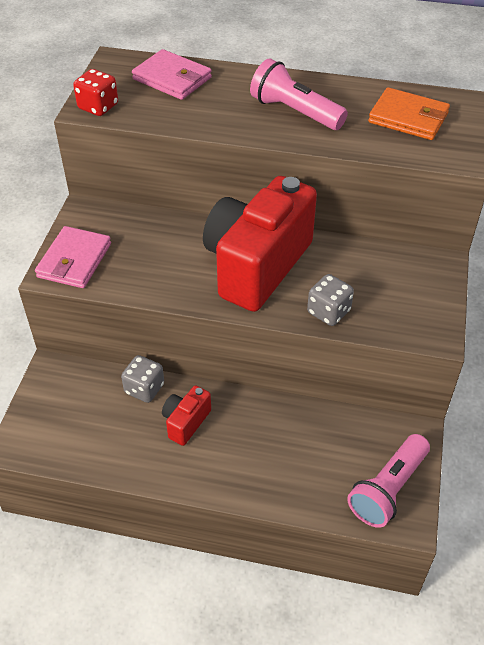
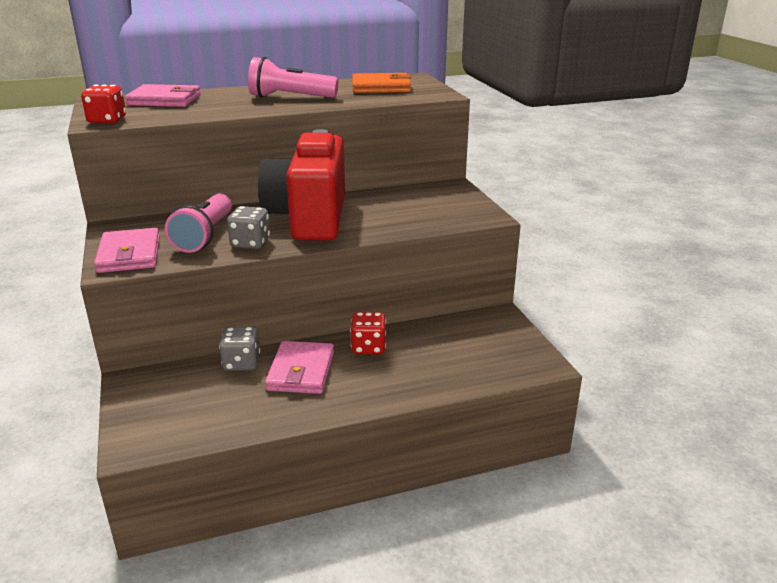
camera: 30 degrees left, 20 degrees down
(186, 422) = (301, 371): red camera -> pink wallet
(261, 419) = (368, 347): none -> red dice
(328, 312) = (394, 226): grey dice -> grey dice (250, 243)
(388, 489) = (511, 352): pink flashlight -> pink flashlight (205, 236)

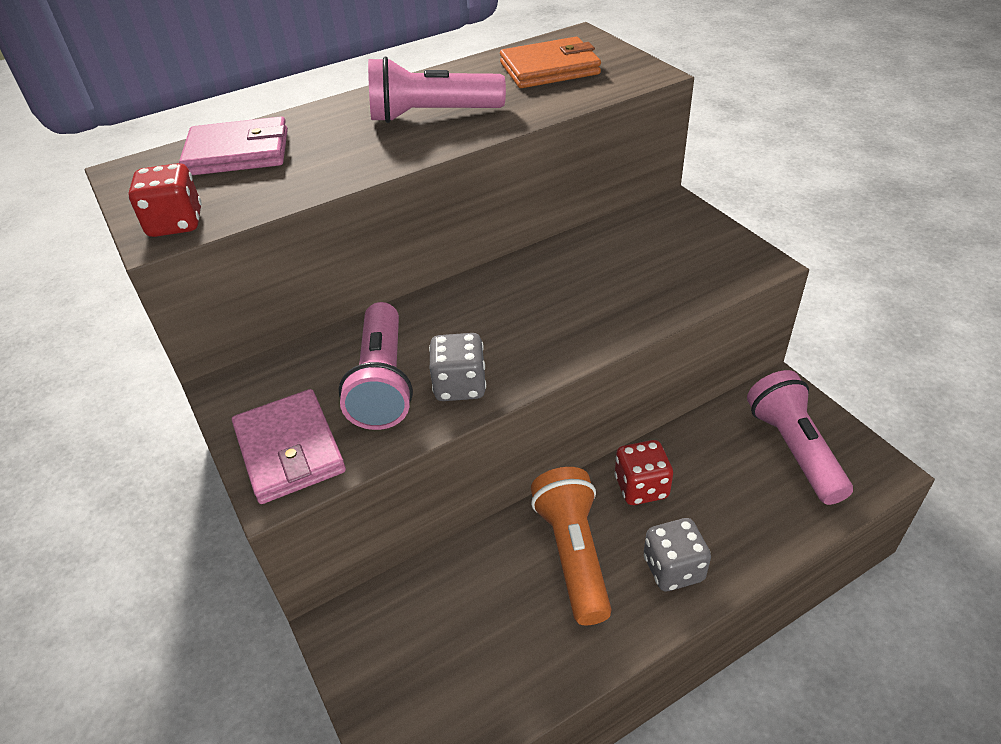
camera: 10 degrees left, 15 degrees up
(241, 363) = (483, 557): grey dice -> grey dice (673, 569)
(301, 371) = (573, 554): pink wallet -> orange flashlight
(309, 218) = (515, 313): red camera -> none
(488, 345) = (794, 449): none -> pink flashlight

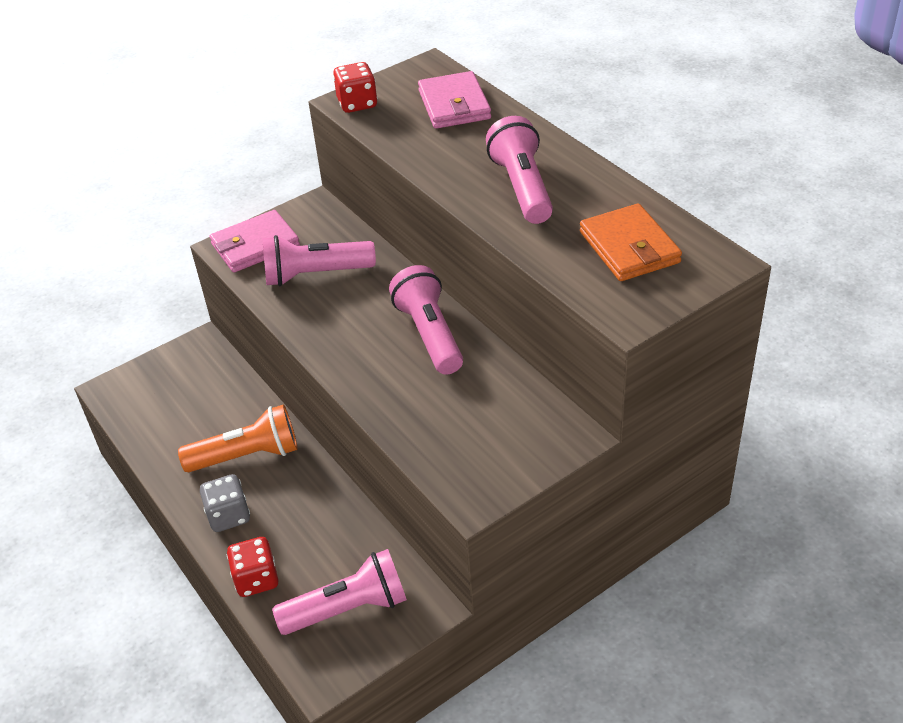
camera: 85 degrees right, 0 degrees up
(460, 386) = (309, 313): grey dice -> none
(522, 287) = (429, 334): none -> pink flashlight
(641, 487) = (308, 495): red dice -> red dice (256, 579)

